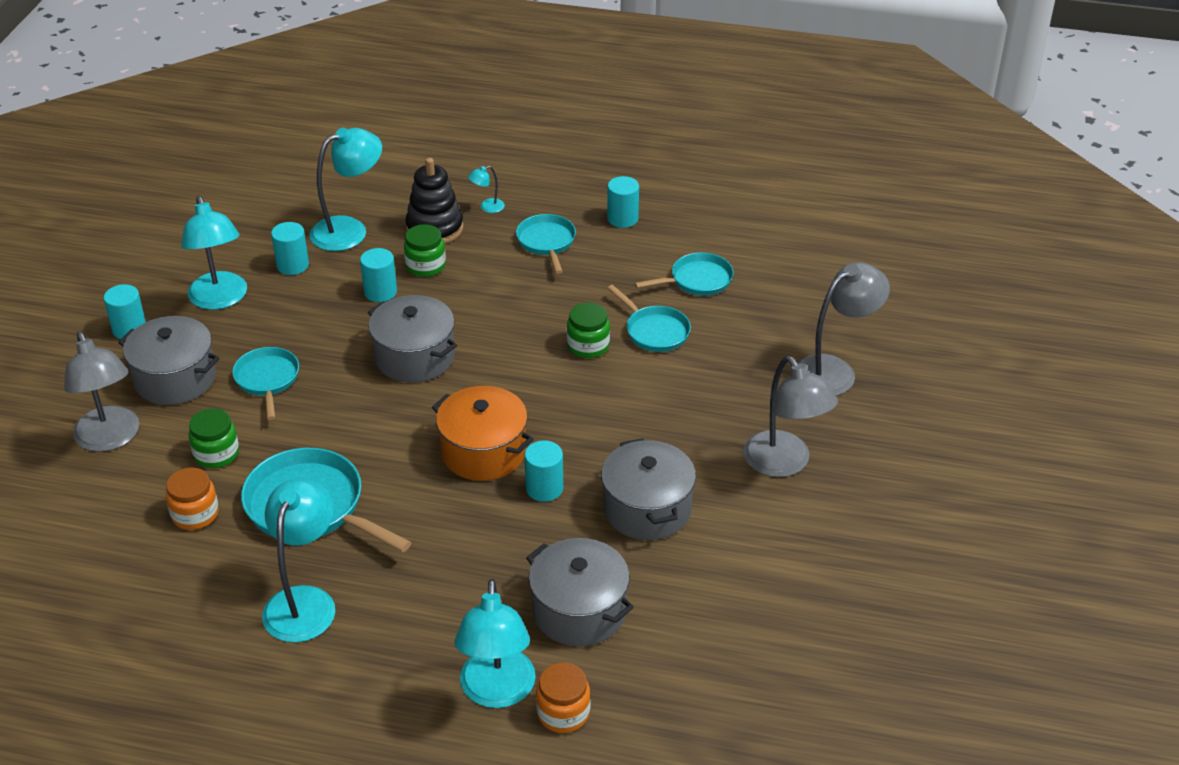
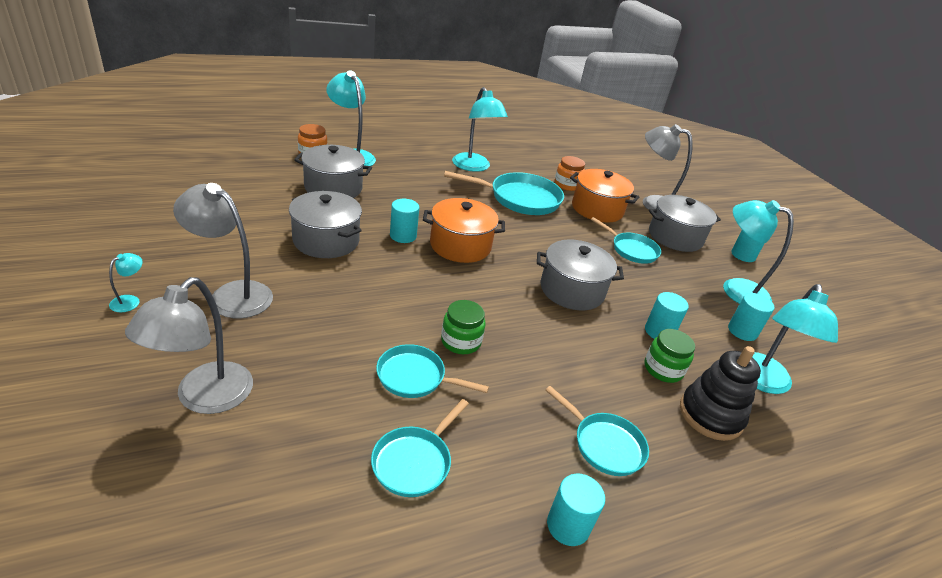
camera: 140 degrees right, 5 degrees down
(216, 454) = (597, 209): green jar -> orange pot
(487, 207) = (707, 468): turquoise lamp -> turquoise lamp (130, 301)

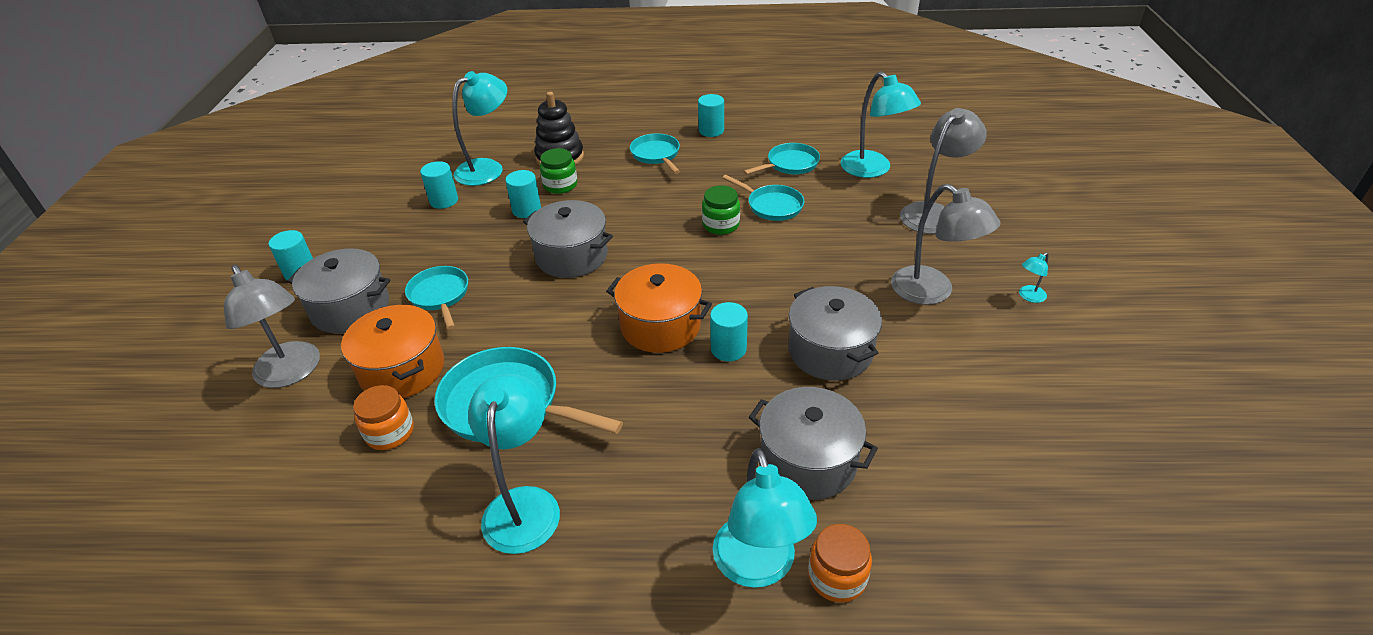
camera: 150 degrees left, 5 degrees up
(735, 289) = (383, 236): turquoise lamp -> turquoise lamp (872, 170)

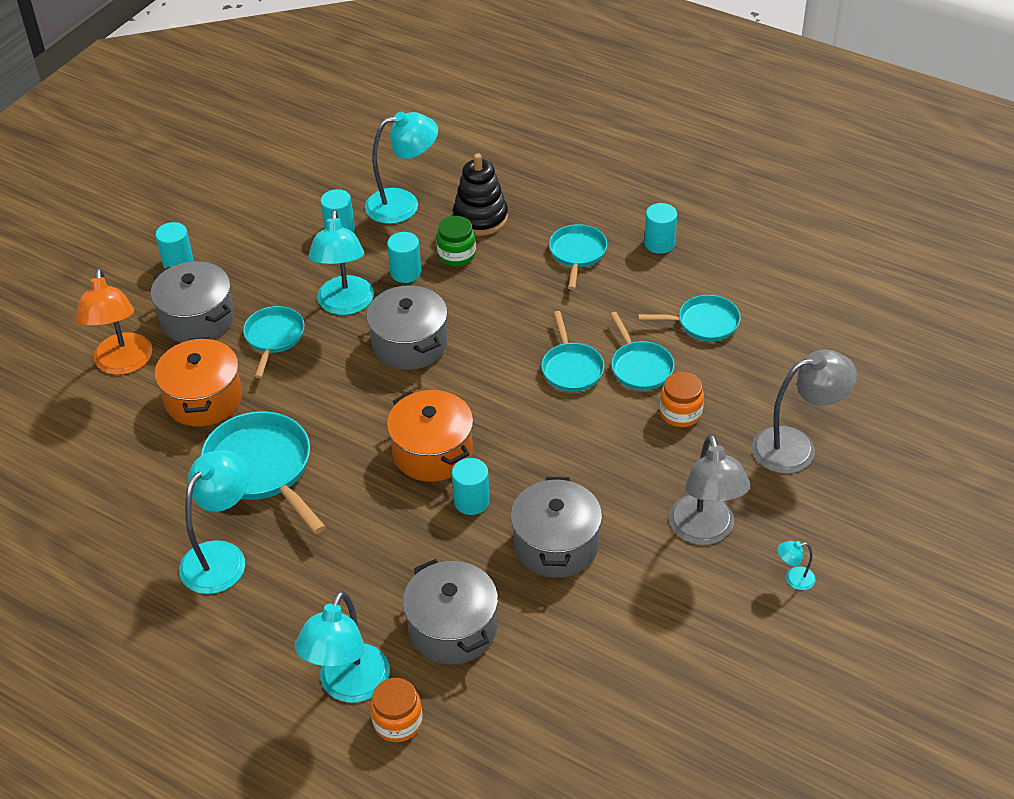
camera: 30 degrees right, 5 degrees up
(292, 373) = (123, 364): grey lamp -> orange lamp
(390, 432) = (164, 452): orange jar -> orange jar (680, 413)
(721, 225) = (571, 368): green jar -> turquoise pan
(872, 170) = (785, 367): turquoise lamp -> turquoise lamp (345, 305)

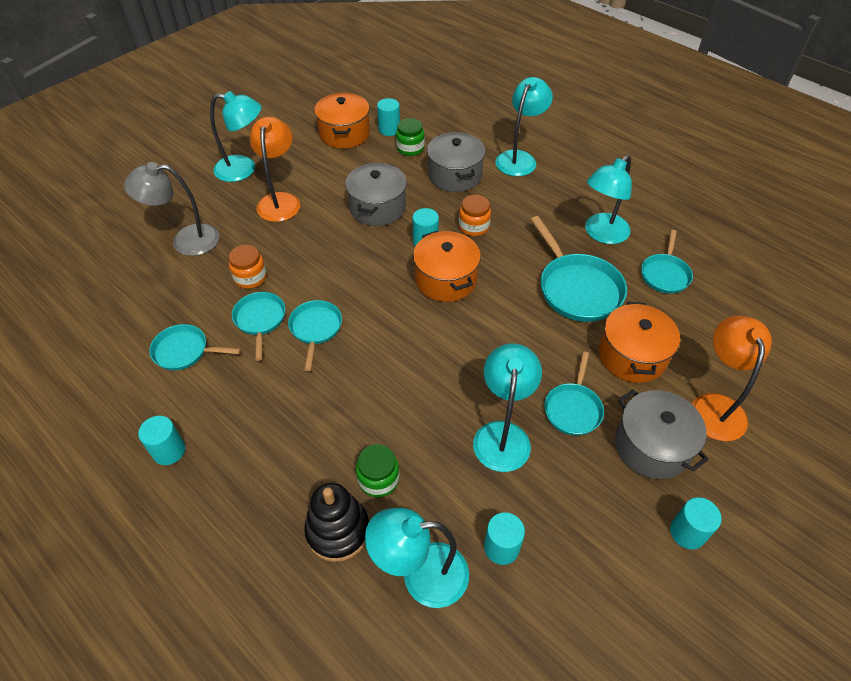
camera: 170 degrees left, 5 degrees up
(398, 722) = (493, 141): orange jar -> orange jar (474, 226)
(405, 272) = (436, 465): turquoise cylinder -> turquoise cylinder (389, 129)
(409, 344) = (447, 378): grey pot -> none
(541, 675) = (410, 148): none -> green jar
(577, 254) = (256, 454): turquoise pan -> turquoise pan (665, 274)
(667, 689) = (344, 134): none -> orange pot
(705, 531) = (280, 201): grey lamp -> orange lamp
(794, 579) = (244, 169): turquoise lamp -> turquoise lamp, size x2.30

